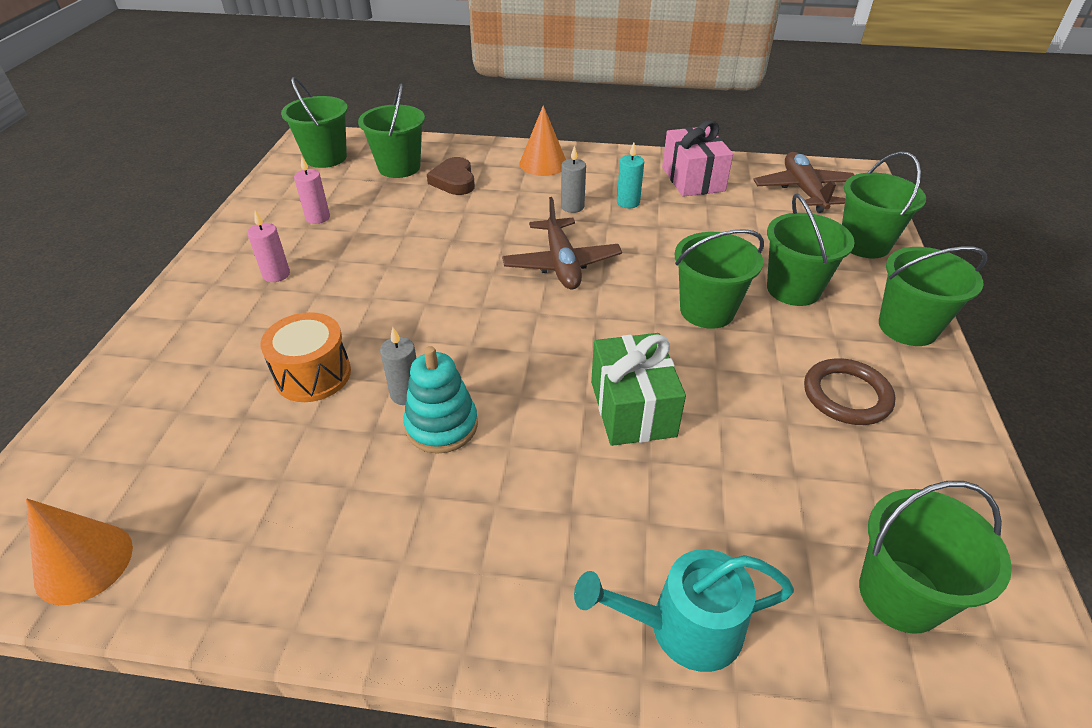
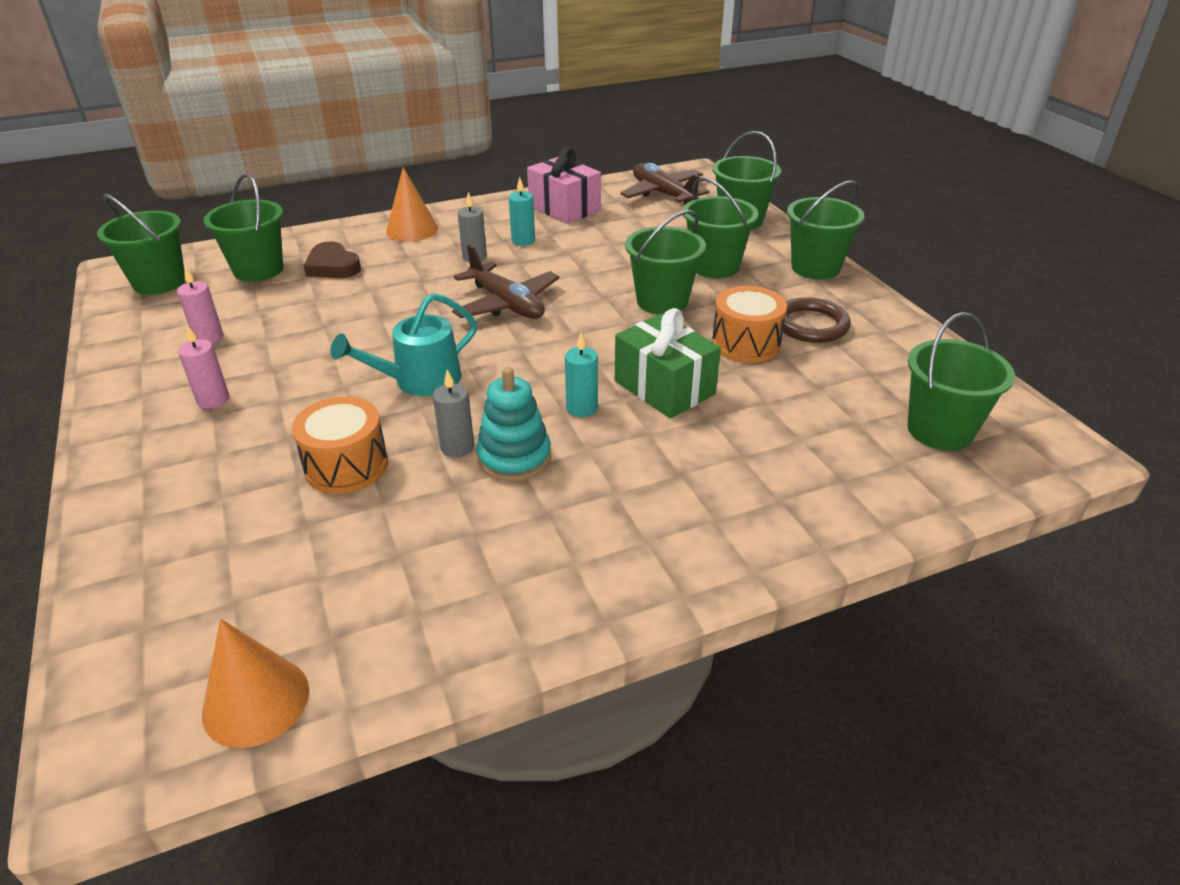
camera: 30 degrees left, 5 degrees down
(539, 398) = (582, 408): none -> turquoise candle
(684, 627) = (824, 508): turquoise watering can -> turquoise watering can (419, 380)
(755, 391) = (746, 344): none -> orange drum

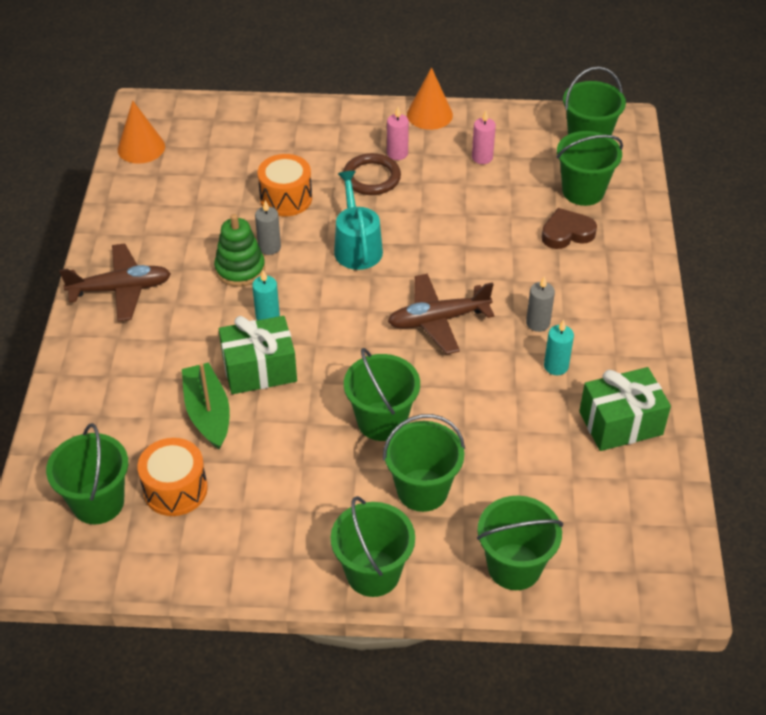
camera: 115 degrees right, 10 degrees up
(412, 229) = (621, 295): orange cone -> orange cone (429, 114)
(514, 457) = (240, 269): turquoise stacking toy -> green stacking toy
(564, 208) = (620, 423): pink gift -> green gift
(663, 194) = (621, 527): brown plane -> brown plane (120, 289)
(746, 344) = (281, 446): orange drum -> orange drum (175, 489)
(754, 401) = (208, 413): none -> green boat
(811, 325) = (278, 507): brown ring -> brown ring (371, 178)

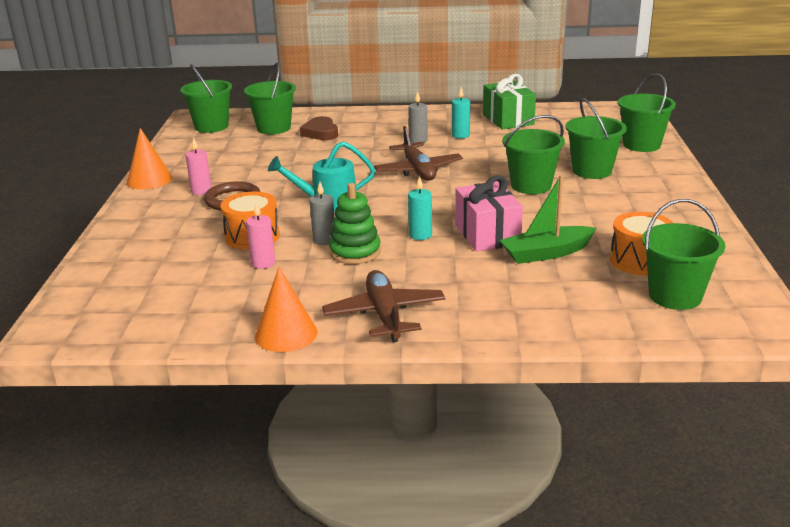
camera: 90 degrees left, 20 degrees down
(141, 148) = (131, 328): orange cone -> orange cone (286, 334)
(259, 369) = (487, 234): green gift -> pink gift
(373, 573) = (674, 183): green bucket -> none
(482, 157) = (220, 159): pink candle -> pink candle (263, 263)

